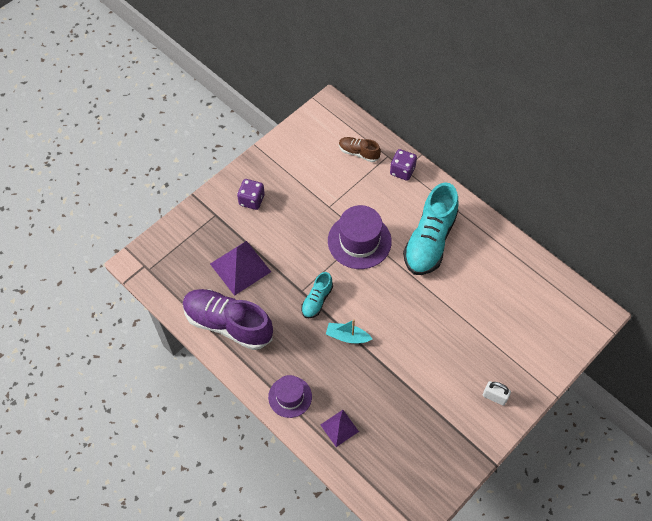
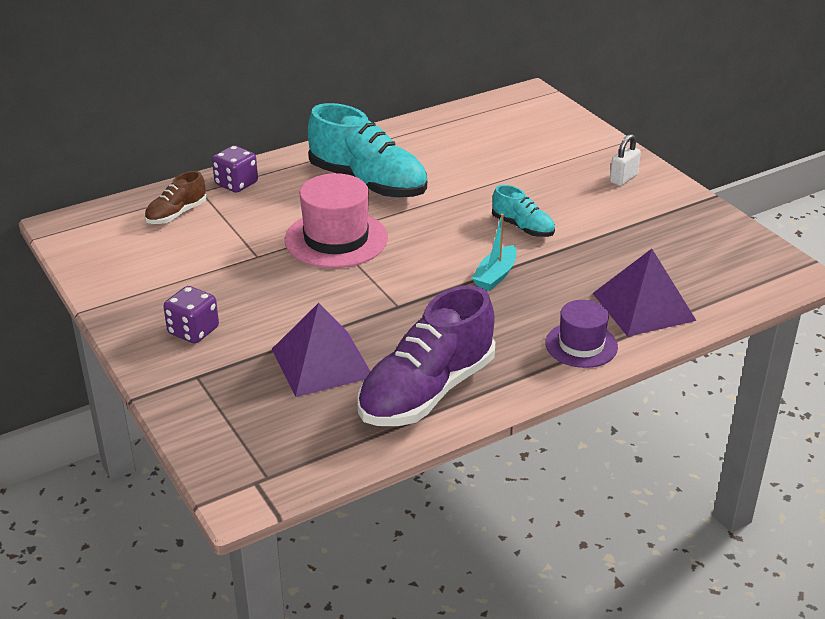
camera: 75 degrees left, 25 degrees down
(317, 300) = (421, 293): turquoise shoe -> turquoise shoe (523, 227)
(339, 428) = (643, 306): purple pyramid -> purple pyramid, size x1.75
(359, 241) = (336, 239): purple hat -> pink hat

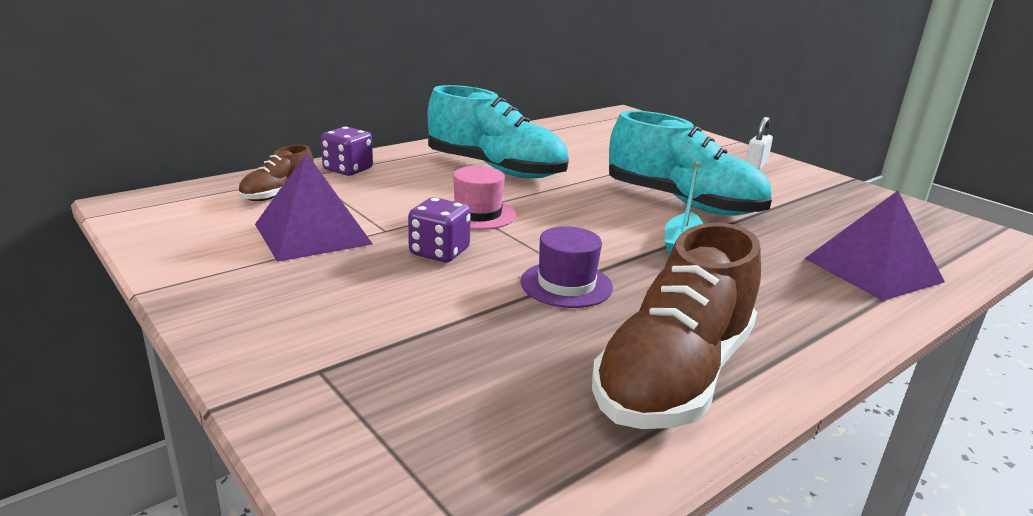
camera: 10 degrees left, 10 degrees down
(193, 331) = (309, 311): purple dice -> purple dice (439, 252)
(322, 362) = (506, 344): purple pyramid -> purple pyramid (313, 234)
(336, 239) = (477, 214): pink hat -> pink hat, size x0.62
(426, 391) = (673, 376): purple shoe -> brown shoe
(523, 227) = (683, 203): turquoise shoe -> turquoise shoe, size x2.00
(581, 345) = (836, 311): purple hat -> purple hat (566, 284)

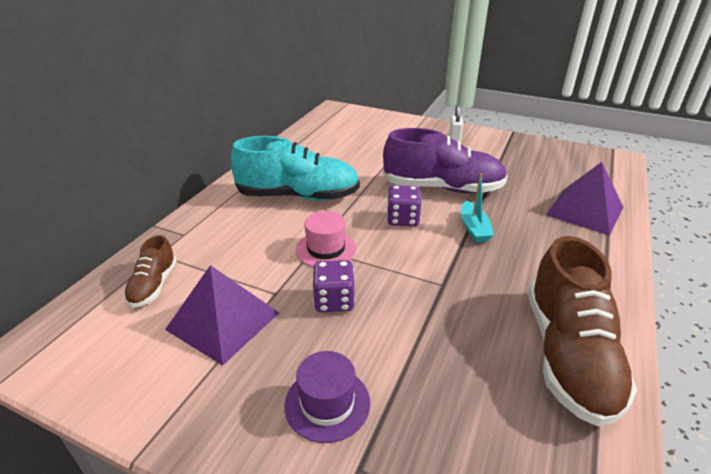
camera: 25 degrees left, 10 degrees up
(348, 170) = (187, 235): purple dice -> purple dice (402, 219)
(566, 284) = (441, 297): purple hat -> purple hat (327, 403)
(683, 203) = (442, 188): turquoise shoe -> purple shoe

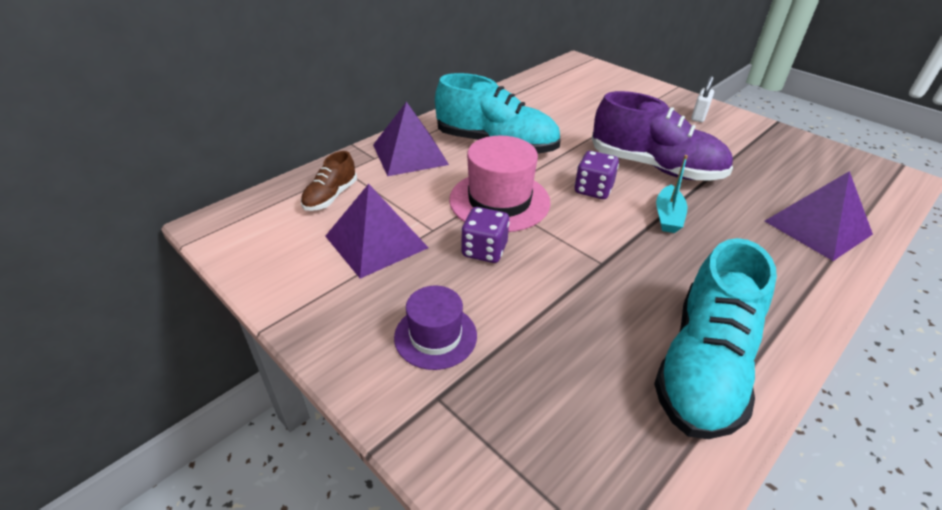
camera: 20 degrees right, 5 degrees up
(219, 223) = (410, 154): none -> purple pyramid
(326, 249) = (499, 201): pink hat -> pink hat, size x1.61
(568, 354) = (703, 366): brown shoe -> turquoise shoe

